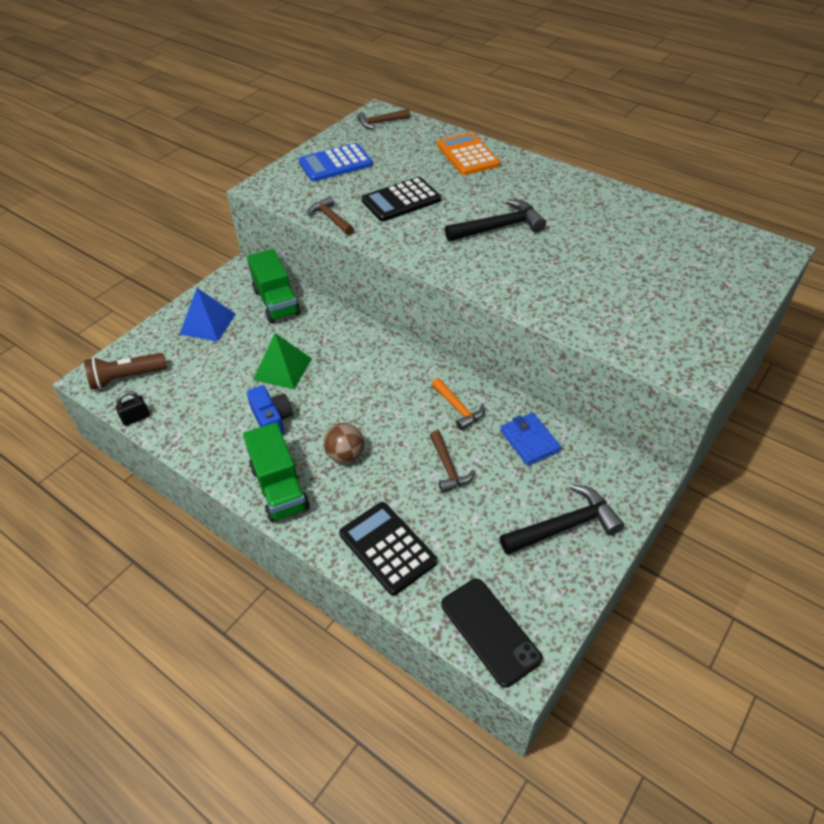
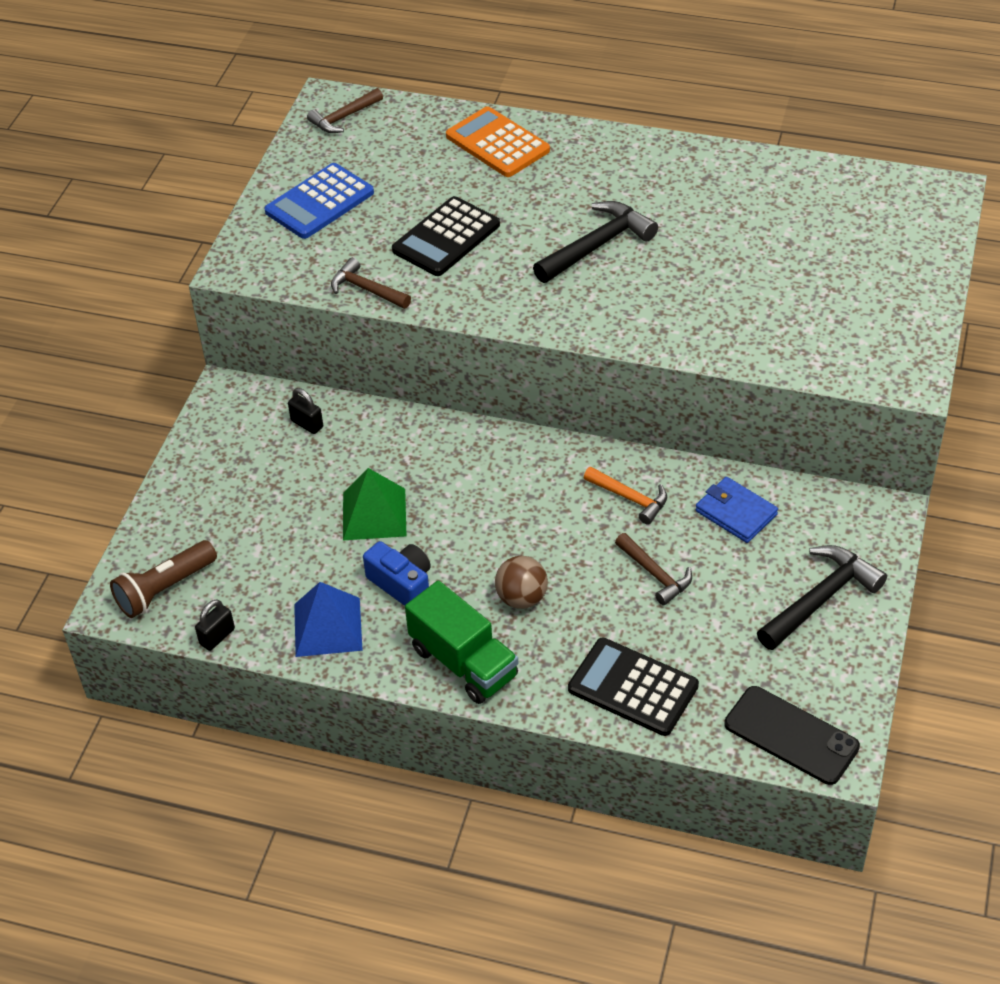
camera: 20 degrees left, 0 degrees up
(207, 324) = (229, 482): blue pyramid -> blue pyramid (327, 627)
(276, 302) = (307, 424): green truck -> black padlock

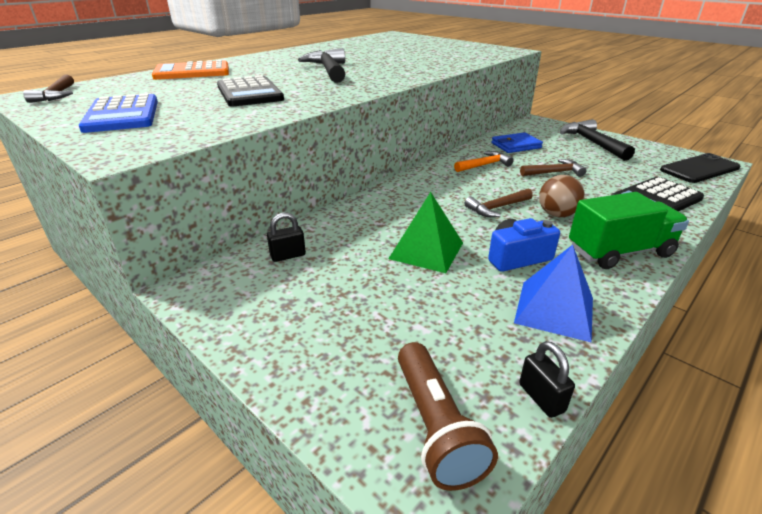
camera: 65 degrees left, 15 degrees down
(366, 289) = (255, 118): brown hammer -> brown hammer (497, 208)

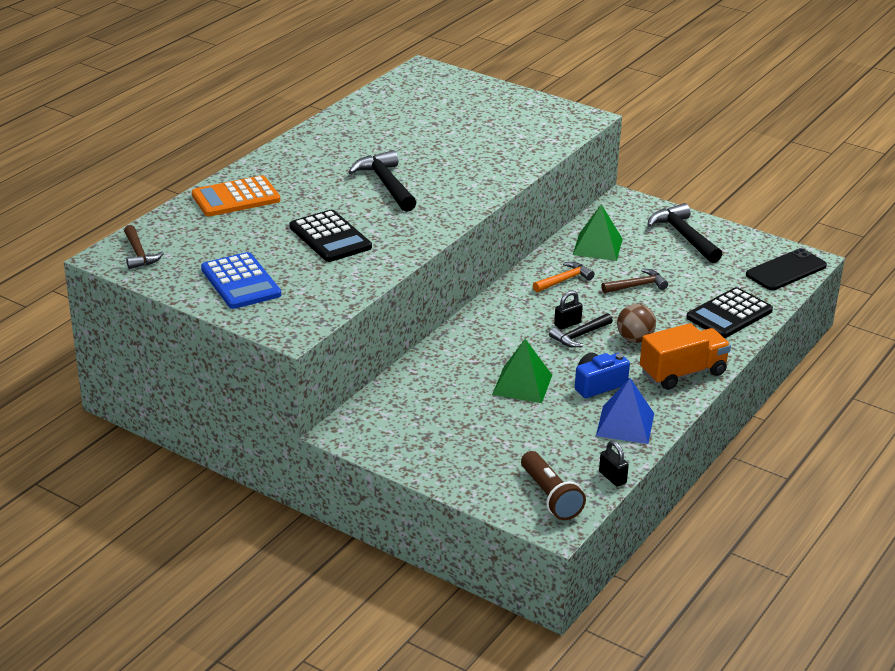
camera: 10 degrees left, 0 degrees up
(288, 255) = (406, 398): black padlock -> black padlock (567, 324)
(497, 208) = (580, 336): brown hammer -> black hammer
(516, 145) = (597, 246): blue wallet -> green pyramid
(619, 252) = (682, 373): green truck -> orange truck

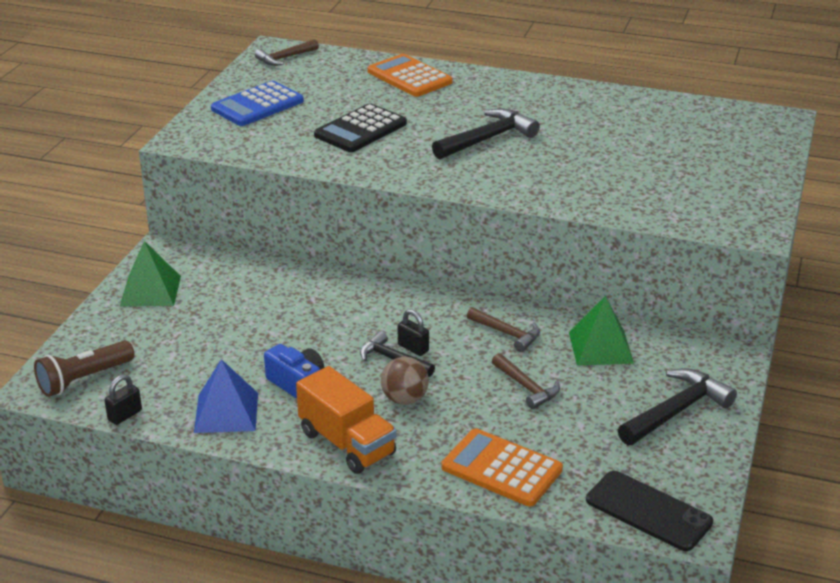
camera: 75 degrees right, 0 degrees up
(522, 384) = (279, 335): green pyramid -> green pyramid (150, 290)
(564, 280) = (507, 333): orange hammer -> brown hammer
(729, 314) = (501, 468): black calculator -> orange calculator

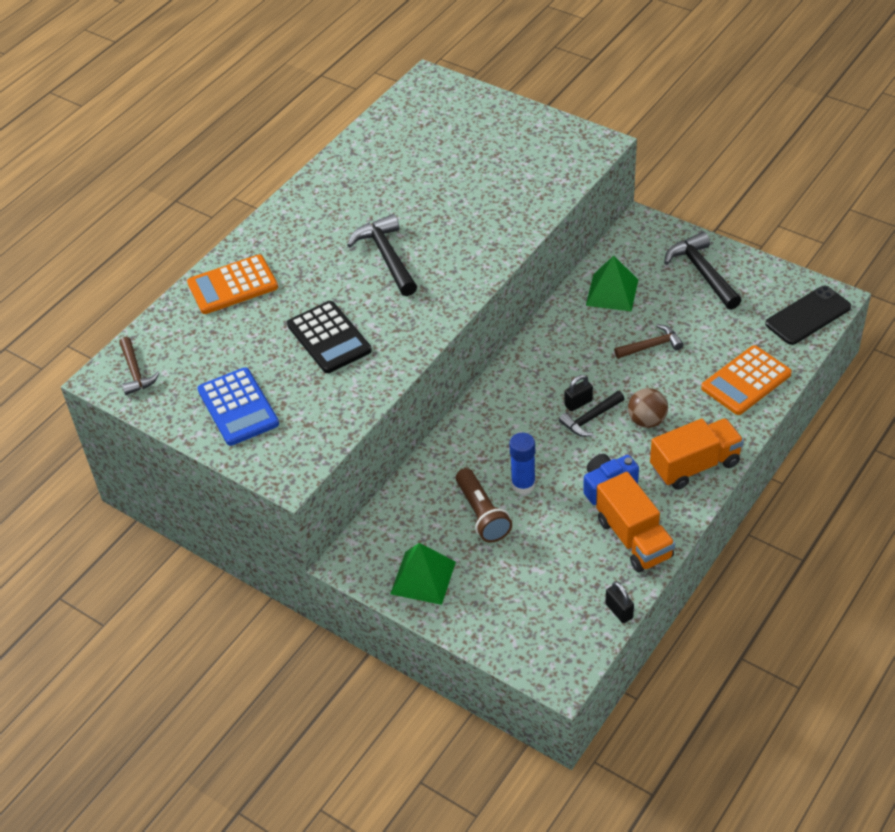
camera: 70 degrees left, 15 degrees up
(84, 379) = (556, 639): brown flashlight -> brown flashlight (482, 514)
(226, 412) = (634, 538): blue pyramid -> orange truck
(284, 330) = (523, 484): none -> blue glue stick
(507, 333) = (576, 342): brown hammer -> none

